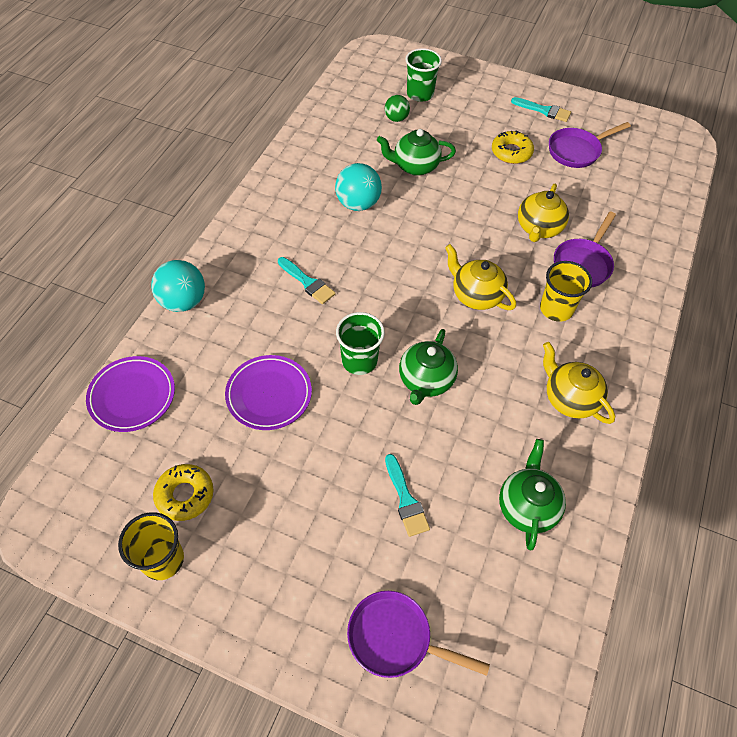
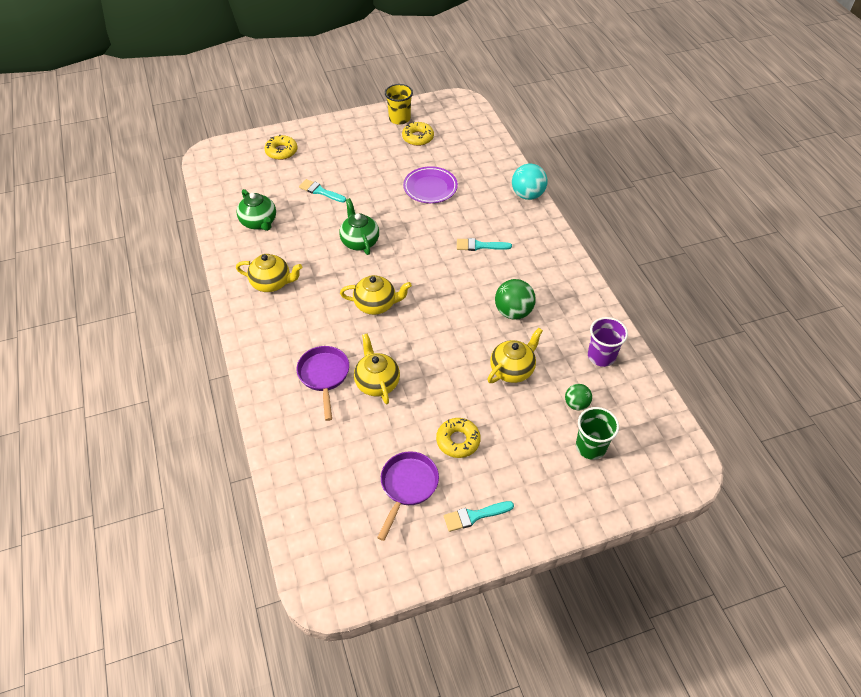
camera: 140 degrees right, 5 degrees down
(132, 396) = (489, 150): purple plate -> none
(334, 131) = (601, 356): none -> purple cup
(358, 204) = (513, 312): turquoise ball -> green ball
(359, 360) = (404, 228): green cup -> none
(395, 638) = (281, 151): purple pan -> yellow donut
(414, 166) = (512, 369): green teapot -> yellow teapot
(556, 309) = (318, 330): yellow cup -> none

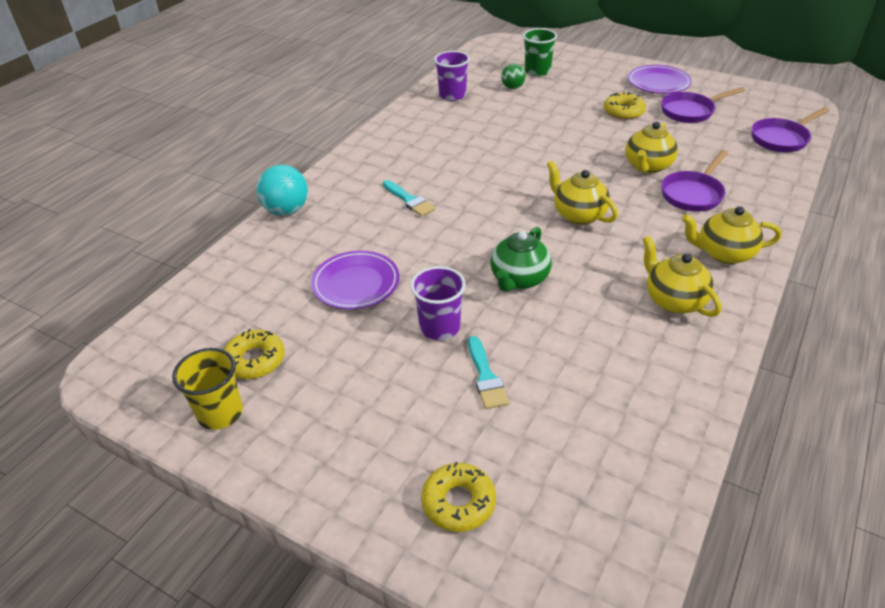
camera: 130 degrees left, 10 degrees down
(259, 222) = (620, 390): green teapot -> none
(306, 502) = (781, 139): none -> purple pan
(365, 196) = (440, 327): none -> purple cup
(474, 516) = (658, 83): turquoise brush -> purple plate
(512, 369) = (526, 120): yellow teapot -> yellow teapot (723, 253)
(513, 312) = (467, 145): green ball -> none

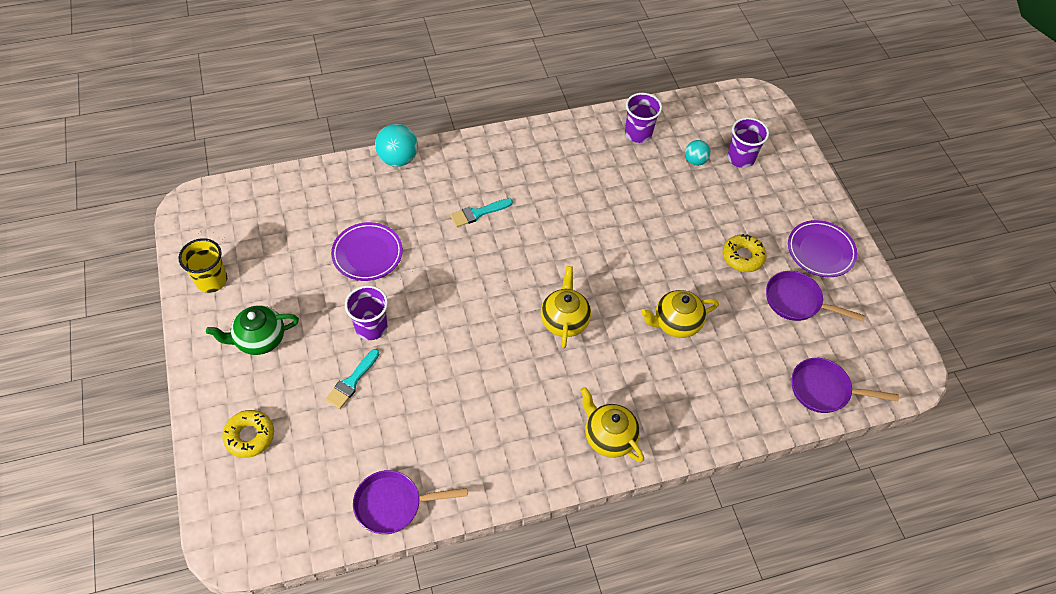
camera: 40 degrees right, 15 degrees up
(255, 360) = (261, 261): yellow donut -> none
(409, 200) = (478, 213): turquoise brush -> turquoise brush turned 60 degrees clockwise
(512, 87) = (695, 161): green ball -> turquoise ball
(519, 279) = (457, 335): green teapot -> green teapot (259, 339)
(537, 71) = (741, 158): green cup -> purple cup
(673, 300) = (522, 436): yellow teapot -> none
(693, 194) = (668, 374): purple pan -> purple pan (393, 504)

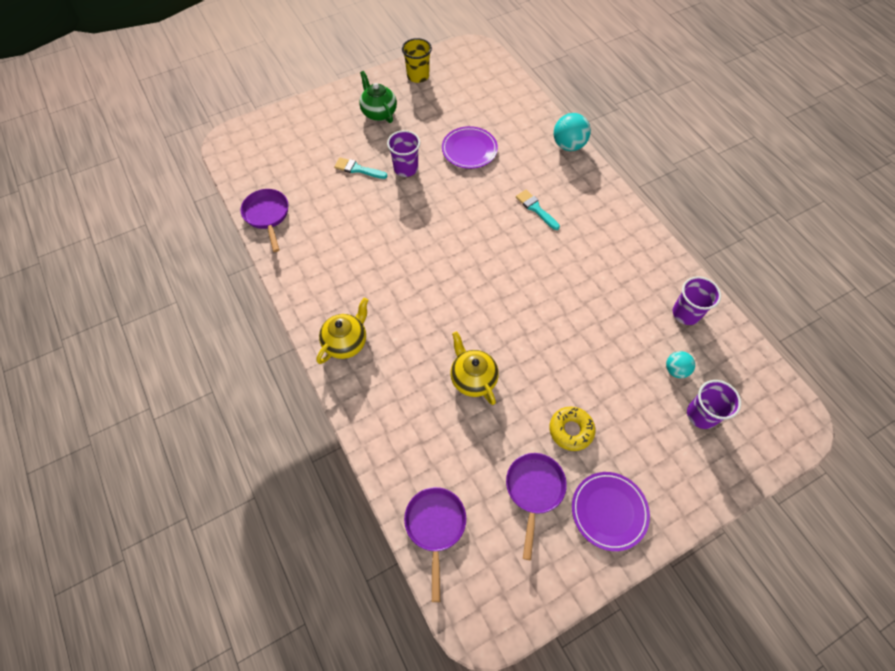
camera: 80 degrees right, 5 degrees up
(250, 436) = (305, 128): yellow donut -> none
(564, 320) = (449, 290): yellow teapot -> none

